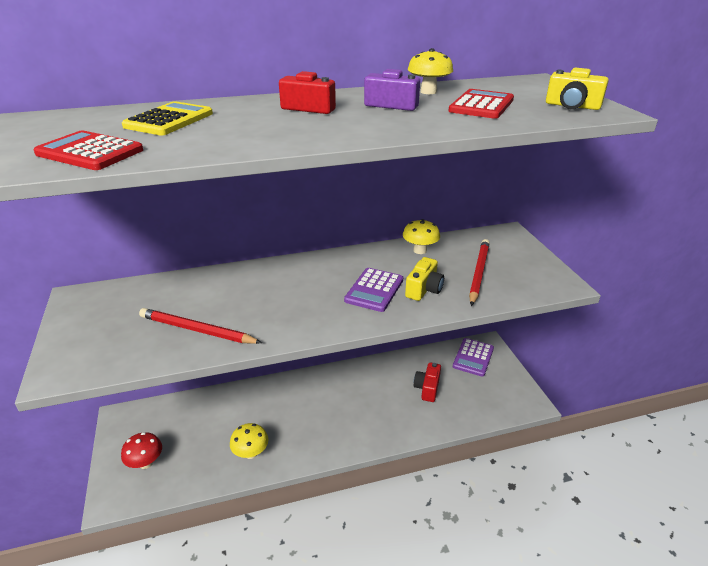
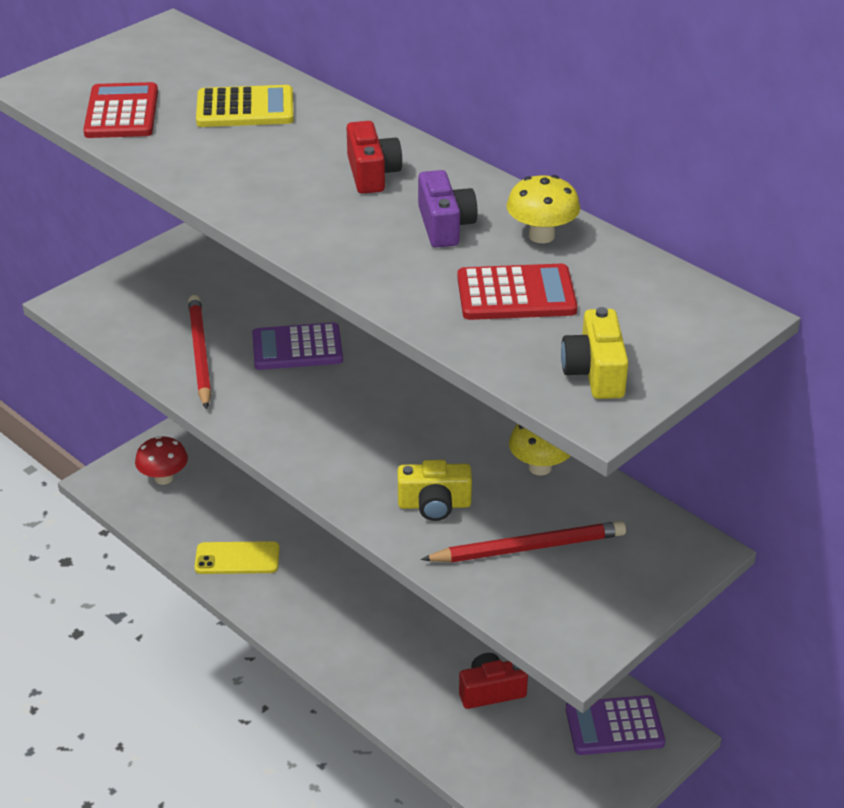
camera: 60 degrees right, 5 degrees up
(251, 453) = (237, 558): yellow mushroom -> yellow phone
(374, 290) = (393, 459): purple calculator -> purple calculator (297, 348)

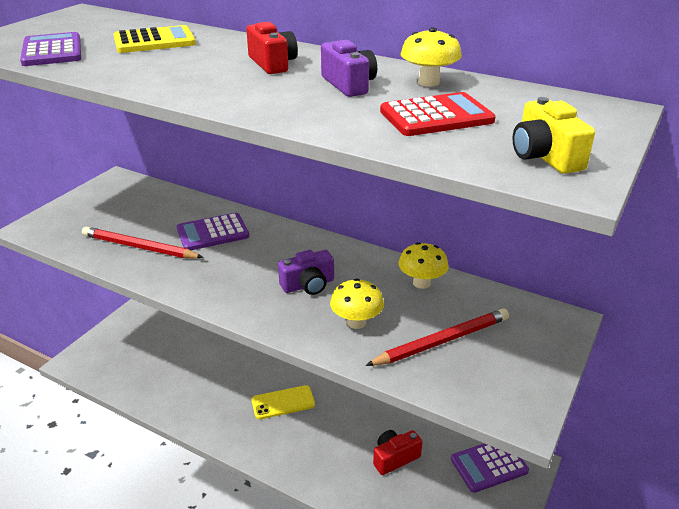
camera: 15 degrees left, 5 degrees down
(122, 112) = (52, 51): red calculator -> purple calculator
(164, 478) = (118, 352): red mushroom -> none
(200, 354) = (139, 247): red pencil -> red pencil turned 45 degrees counterclockwise
(237, 558) = (184, 398): yellow phone -> yellow phone (283, 402)
(394, 445) = (308, 285): none -> purple camera
(434, 505) = (356, 322): yellow camera -> yellow mushroom

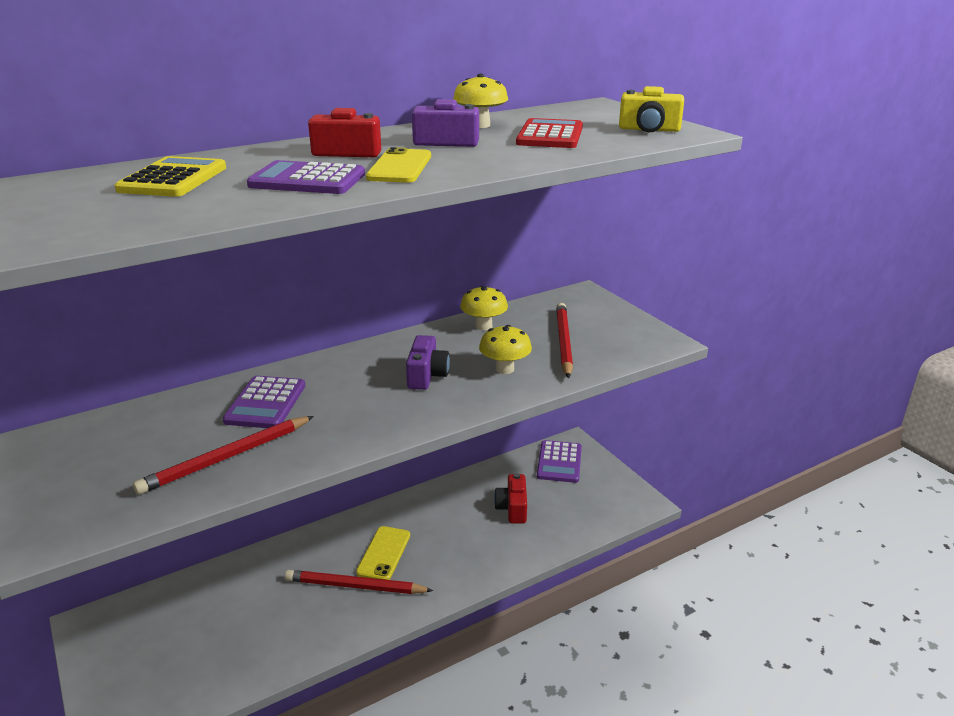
camera: 60 degrees left, 5 degrees down
(52, 51) = (96, 222): purple calculator -> purple calculator (307, 180)
(241, 404) = (355, 586): none -> red pencil
(251, 88) = (400, 167): none -> yellow phone

